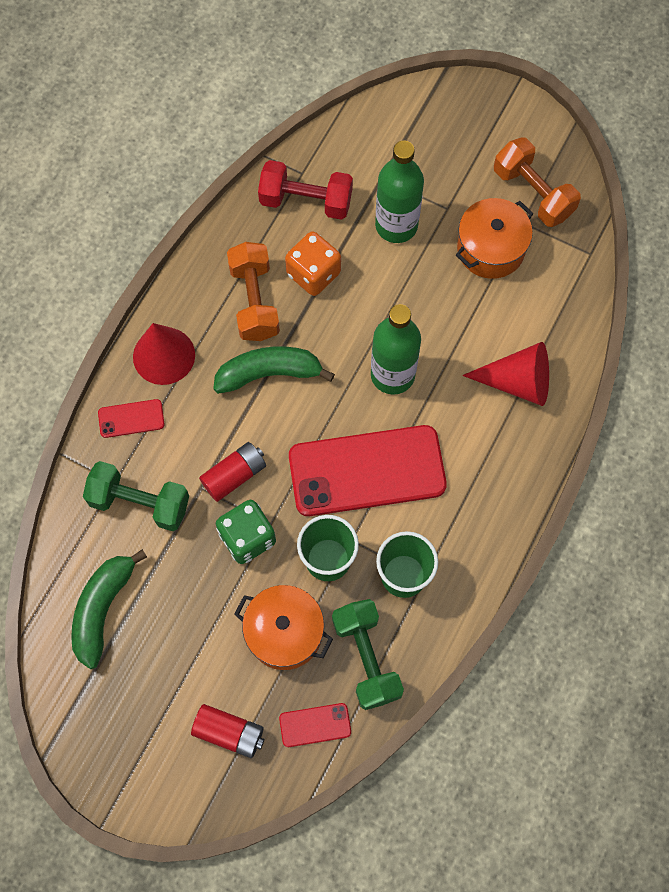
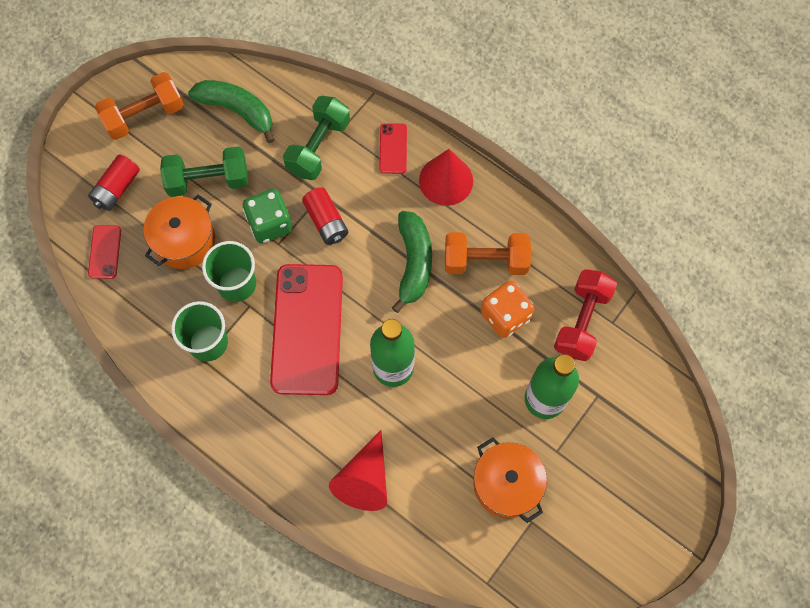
camera: 100 degrees right, 0 degrees up
(366, 658) = (147, 300): green dumbbell -> green dumbbell (208, 180)
(533, 193) = (562, 540): orange dumbbell -> orange dumbbell (144, 115)

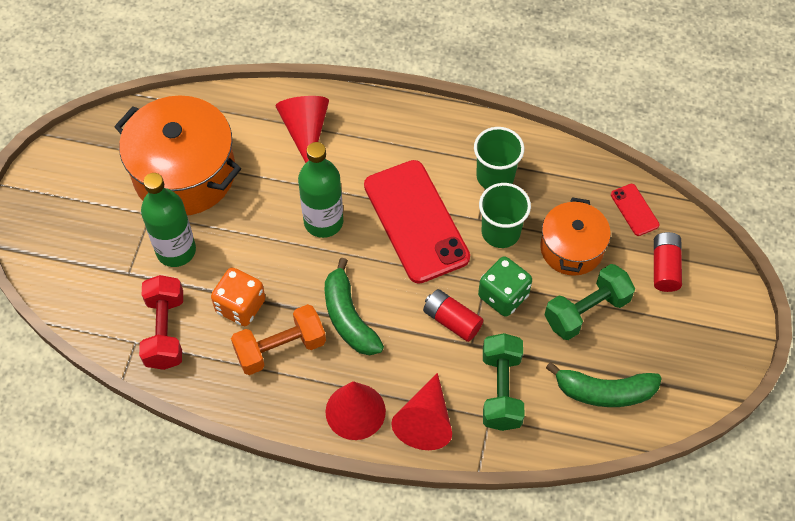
camera: 155 degrees right, 10 degrees down
(144, 115) = (691, 346): orange dumbbell -> none
(393, 148) = (425, 421): red phone -> red cone
(506, 484) = (184, 173): orange pot -> orange pot, size x1.67

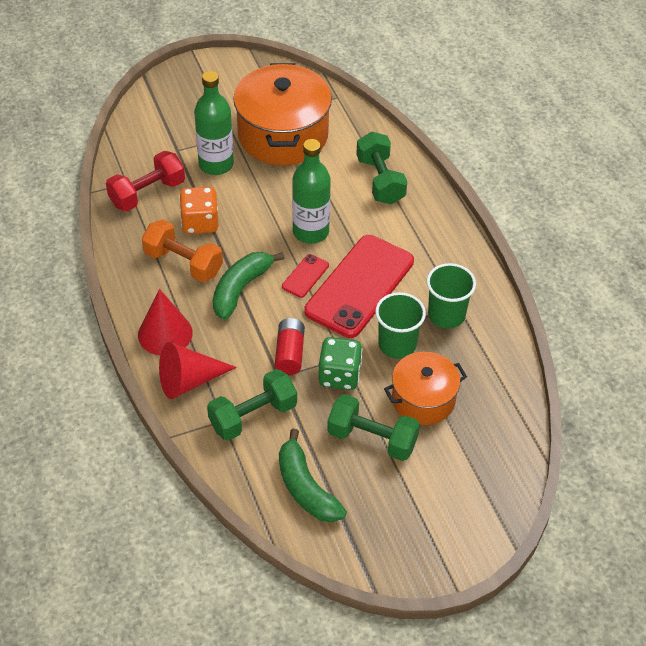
camera: 55 degrees right, 10 degrees down
(305, 131) = (380, 180): red cone -> green dumbbell
(634, 210) = (500, 426): red phone -> red phone (305, 276)
(665, 267) = (462, 475): red battery -> none

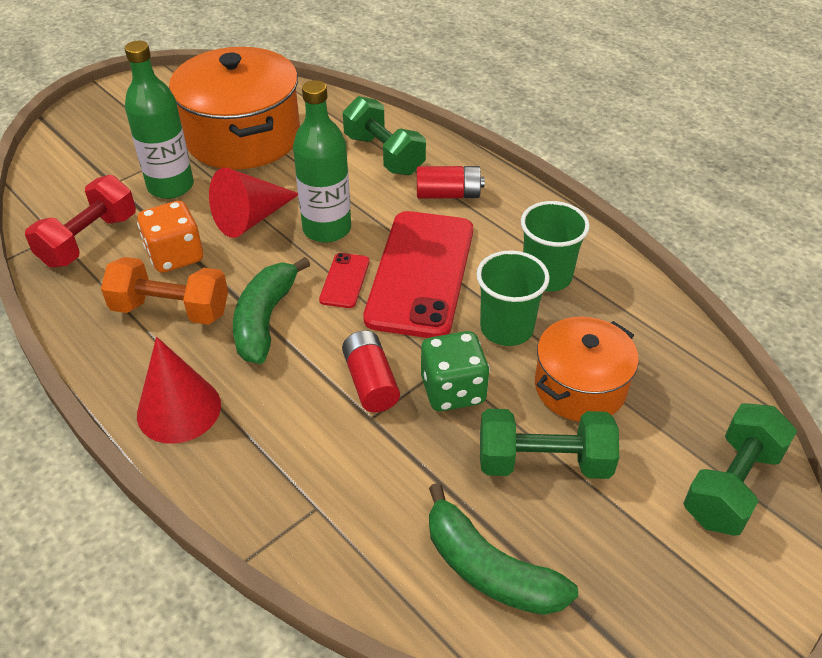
camera: 20 degrees left, 5 degrees down
(188, 381) = (240, 465): red cone -> red cone (251, 218)
(253, 416) = (359, 486): green dumbbell -> green dumbbell (731, 485)
(411, 229) = (448, 194): none -> red battery

